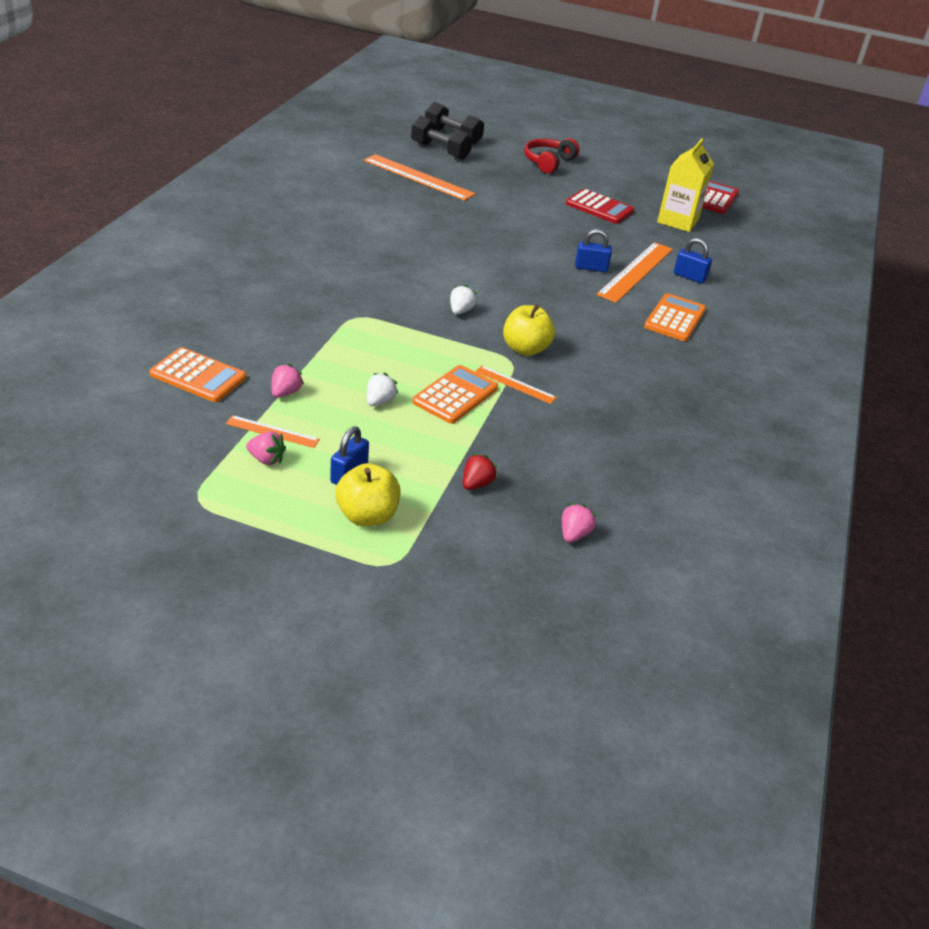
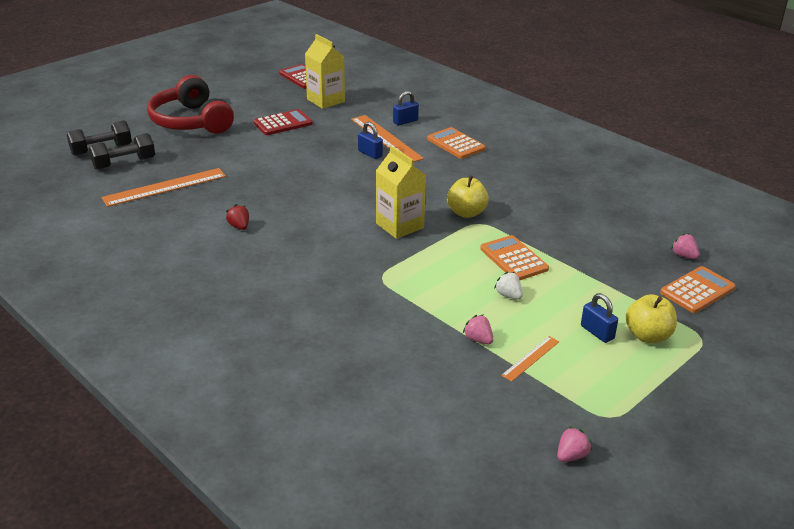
camera: 60 degrees left, 5 degrees down
(198, 376) = (433, 383): orange calculator -> orange calculator (697, 290)
(266, 459) = (567, 369): pink strawberry -> pink strawberry (571, 455)
(460, 311) = (399, 226): white strawberry -> yellow carton
(476, 484) = (622, 279): red strawberry -> red strawberry (239, 226)
(515, 384) = (510, 230): orange ruler -> none
(548, 162) = (191, 121): red headphones -> red headphones, size x1.71
(591, 268) = (370, 154): blue padlock -> blue padlock turned 75 degrees counterclockwise

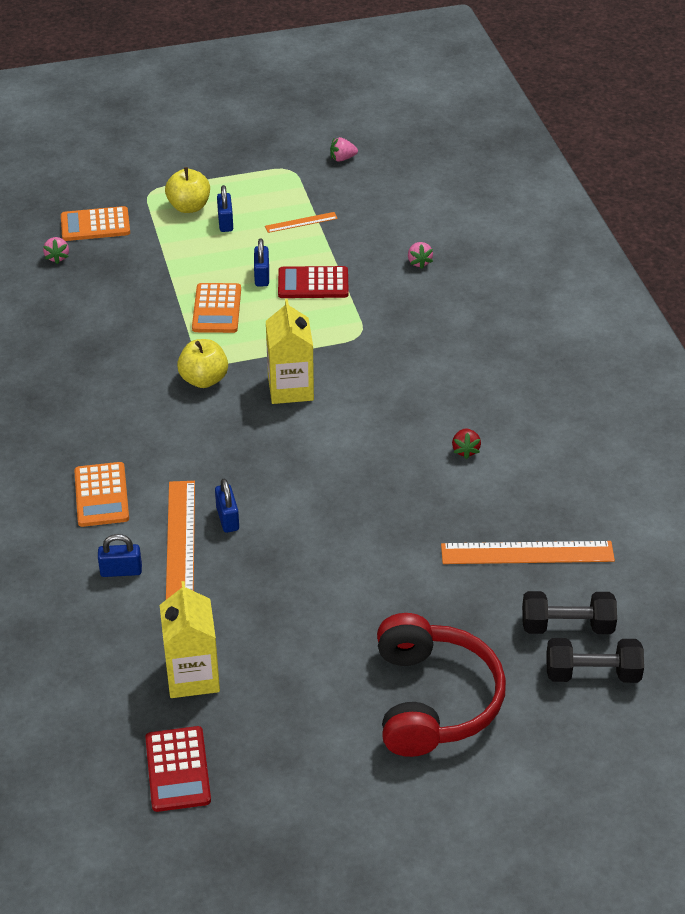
camera: 150 degrees left, 10 degrees up
(283, 123) = (297, 637): red calculator -> red calculator (313, 283)
(478, 339) = (327, 249): pink strawberry -> pink strawberry (419, 262)
(508, 295) = (262, 276): white strawberry -> blue padlock

